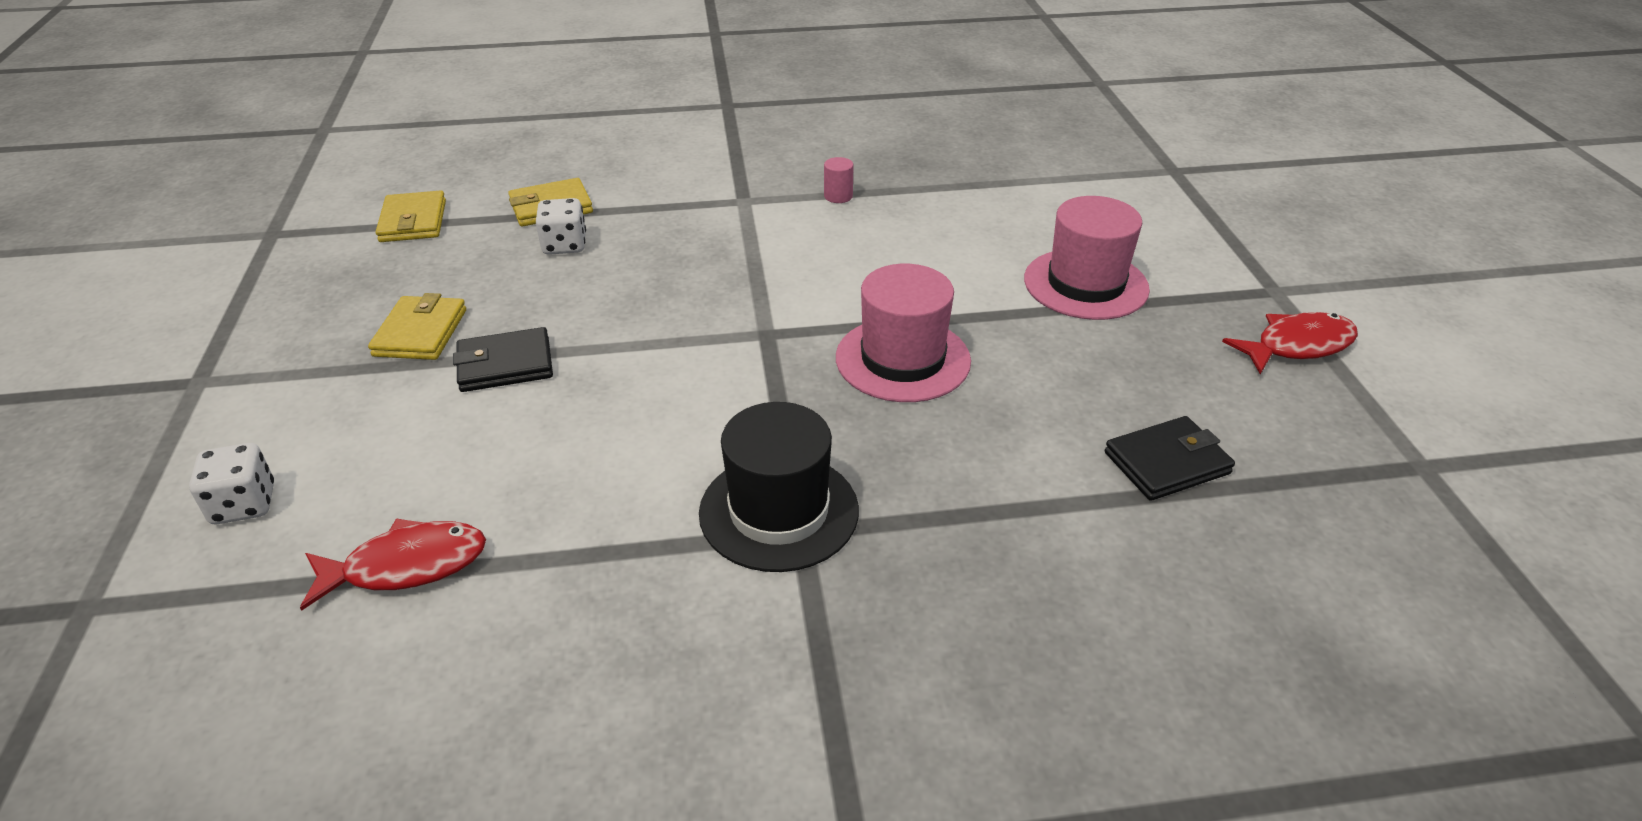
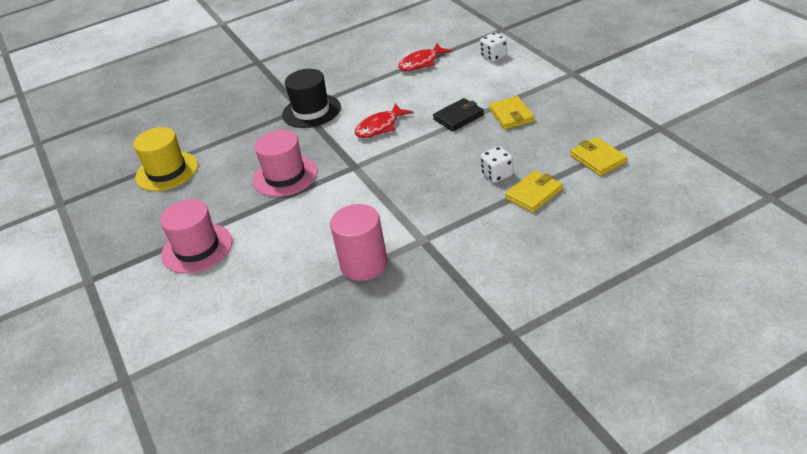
camera: 165 degrees right, 0 degrees up
(838, 196) = (364, 264): pink cylinder -> pink cylinder, size x2.38
(1167, 463) = (167, 171): black wallet -> yellow hat
(1297, 346) = (90, 246): red fish -> red fish (380, 127)

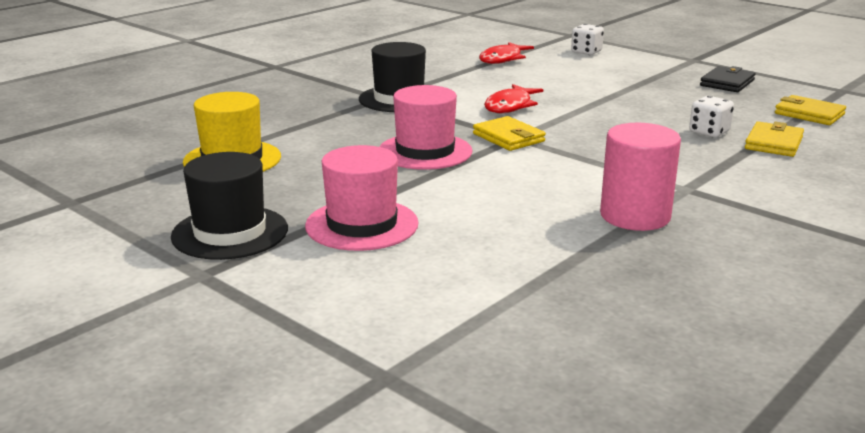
camera: 25 degrees left, 15 degrees down
(123, 245) = (230, 232): none -> black hat
(458, 117) = (602, 94): black wallet -> black wallet (727, 83)
(511, 115) = (664, 90): yellow wallet -> yellow wallet (508, 137)

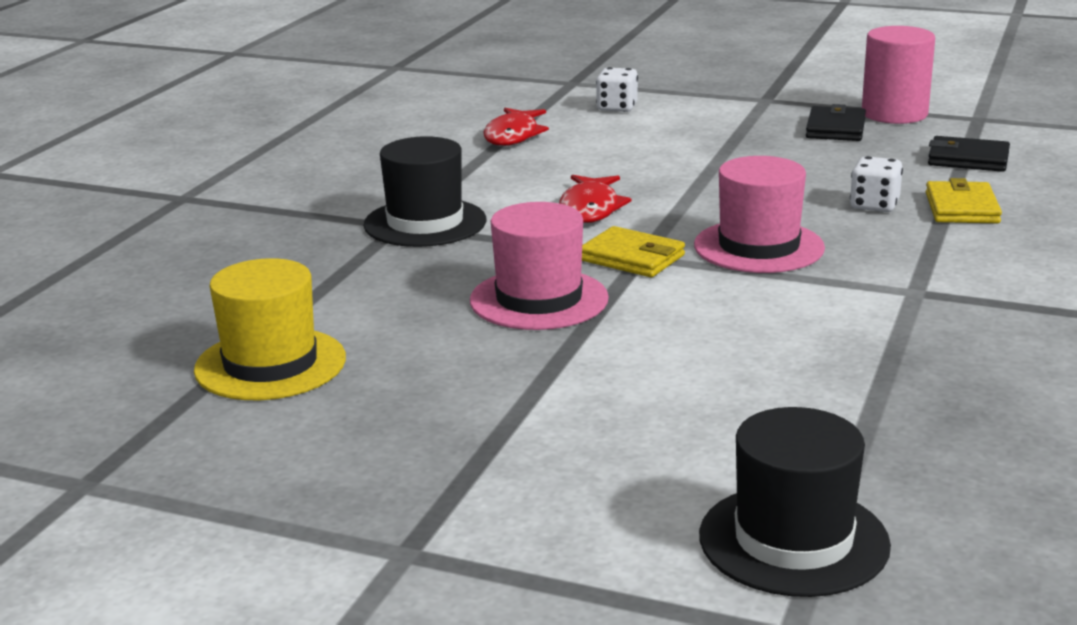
camera: 20 degrees left, 0 degrees up
(230, 232) = (382, 480): black hat -> black hat (793, 540)
(362, 225) = (557, 428): pink hat -> pink hat (758, 247)
(635, 216) = (889, 342): pink cylinder -> pink cylinder (894, 114)
(809, 114) = (968, 159): yellow wallet -> black wallet

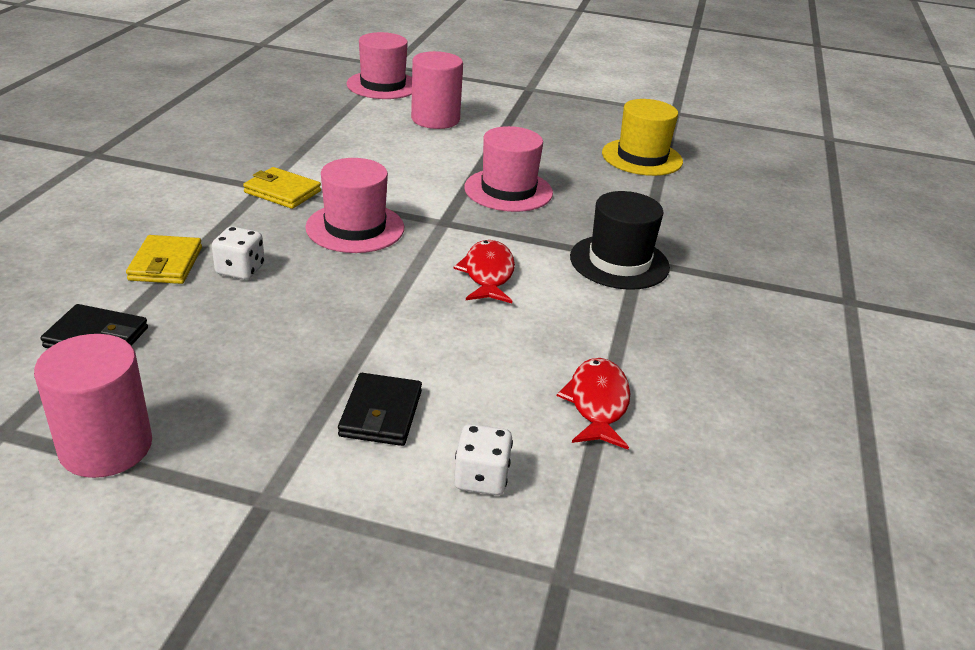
camera: 170 degrees right, 10 degrees up
(632, 258) = (450, 221): yellow wallet -> yellow wallet (282, 192)
(655, 434) = (435, 119): none -> pink cylinder
(793, 540) = (383, 85): black hat -> pink hat
(835, 129) = (206, 409): black wallet -> black wallet (381, 413)

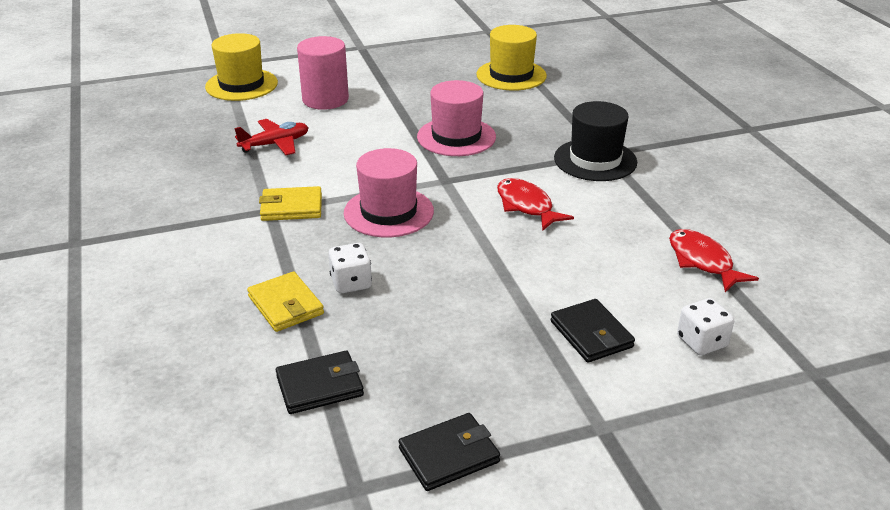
camera: 30 degrees left, 0 degrees up
(106, 447) = (449, 455): pink cylinder -> black wallet
(342, 139) = (275, 144): none -> red plane
(383, 85) = (241, 85): pink hat -> yellow hat

